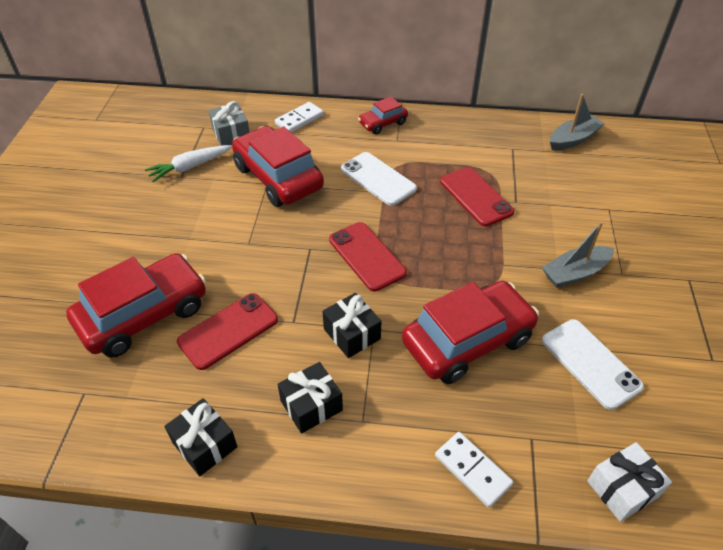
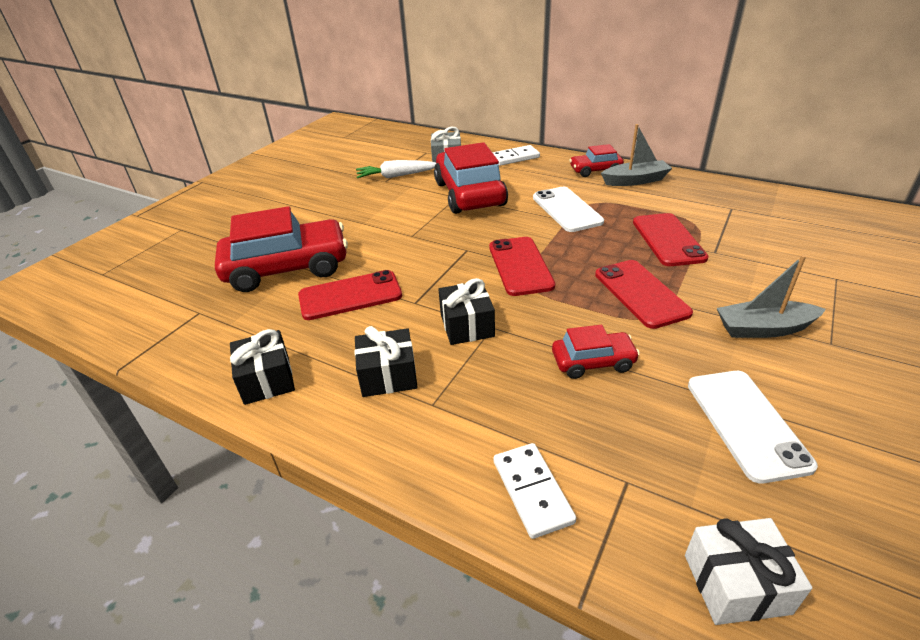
camera: 25 degrees right, 10 degrees down
(467, 341) = (593, 362): red car -> red car, size x0.50
(476, 261) = (641, 293): none -> red phone
(573, 139) = (812, 211): grey boat -> grey boat (635, 180)

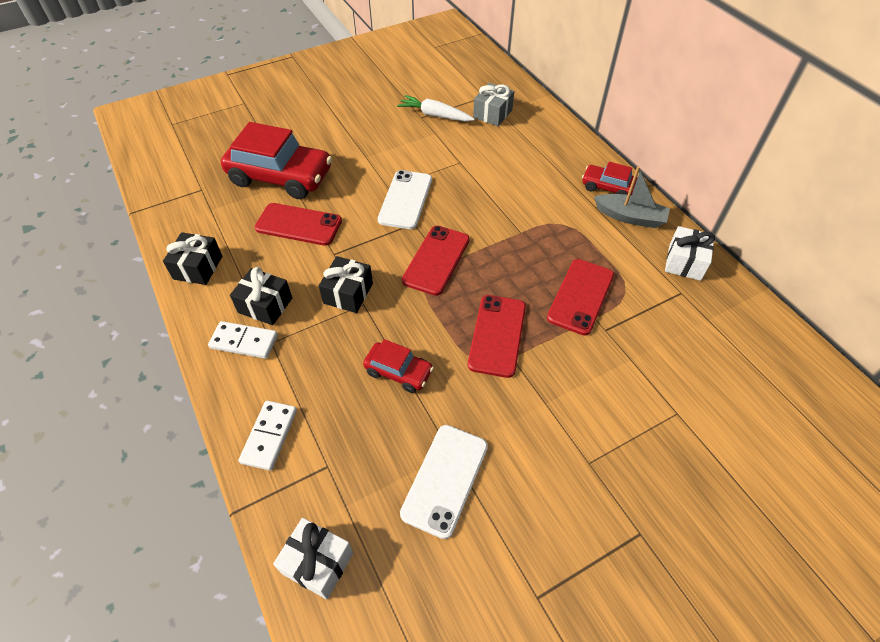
camera: 30 degrees right, 15 degrees up
(469, 194) = (472, 164): red car -> none
(514, 158) = (552, 138): white domino -> white domino (244, 341)
(567, 209) = (533, 221): white phone -> white phone (405, 200)
(708, 190) = (684, 262): none -> white gift
(763, 329) = (552, 420): grey boat -> none

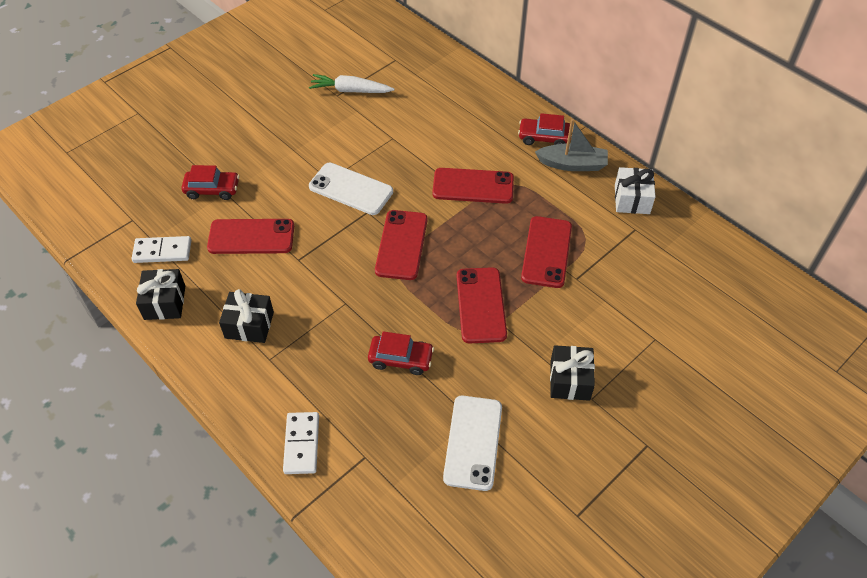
camera: 15 degrees left, 0 degrees up
(244, 341) = (242, 364): white domino -> white domino (162, 251)
(280, 177) = (212, 189): red car -> red car, size x0.50
(317, 563) = (385, 537): white gift -> none
(348, 293) = (327, 296): black gift -> black gift (570, 380)
(405, 200) = (351, 189): white phone -> white phone turned 60 degrees counterclockwise
(492, 114) = (409, 78): grey gift -> none
(523, 219) = (473, 186): none -> red phone

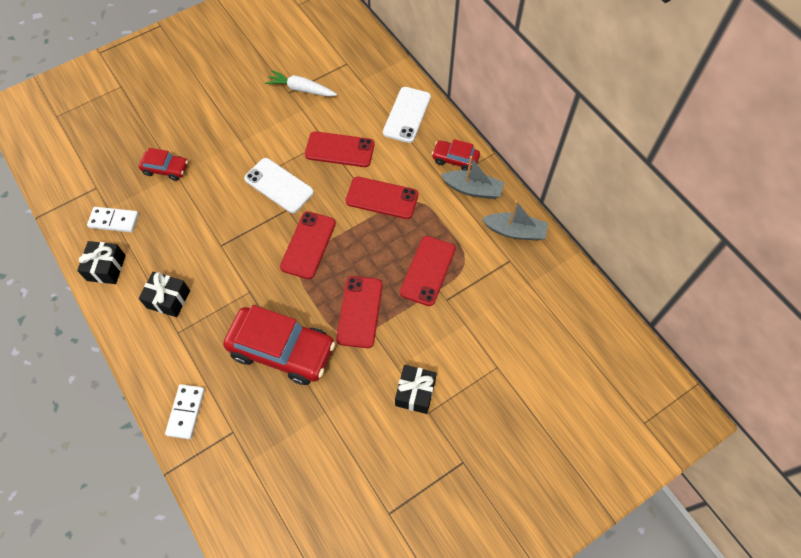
camera: 10 degrees right, 10 degrees up
(251, 237) = (187, 218): red phone -> red phone (339, 150)
(401, 359) = (282, 350): red car -> red car, size x1.99
(473, 442) = (321, 434): white phone -> white phone (407, 115)
(632, 199) = (515, 231): white gift -> grey boat

